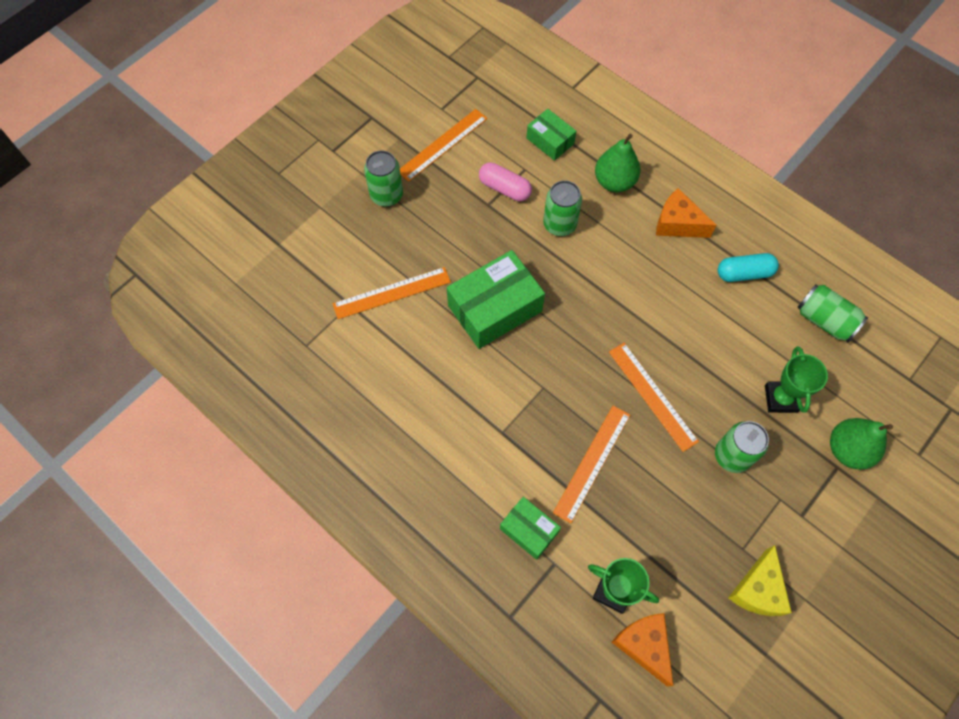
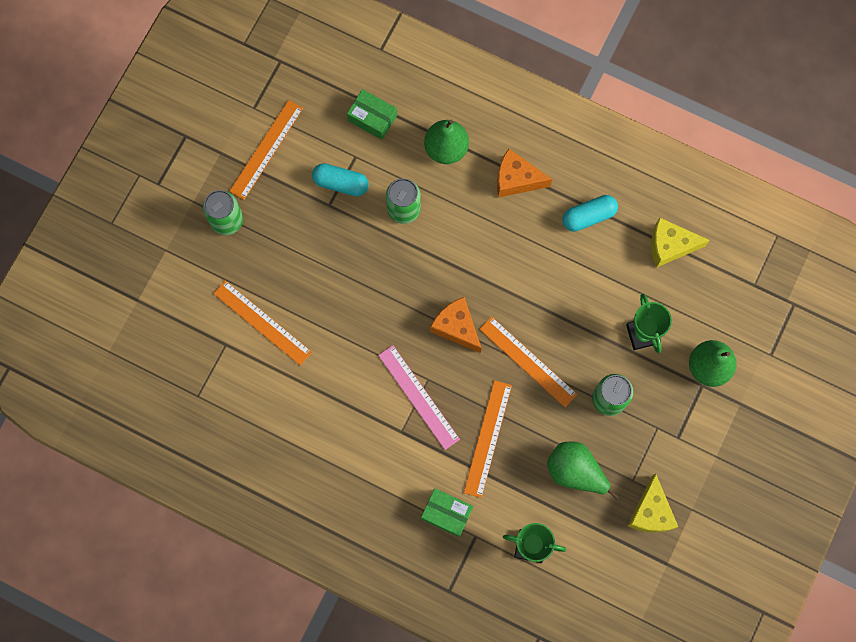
camera: 15 degrees left, 10 degrees up
(392, 293) = (262, 322): orange ruler -> orange ruler turned 75 degrees clockwise
(495, 308) = (364, 313): green box -> none
(504, 188) = (340, 183): pink capsule -> turquoise capsule
(529, 402) = (418, 397): none -> pink ruler
(644, 645) = (565, 584): orange cheese -> orange cheese (456, 327)
(680, 522) = (575, 472): none -> green pear
(824, 320) = (670, 246): green can -> yellow cheese

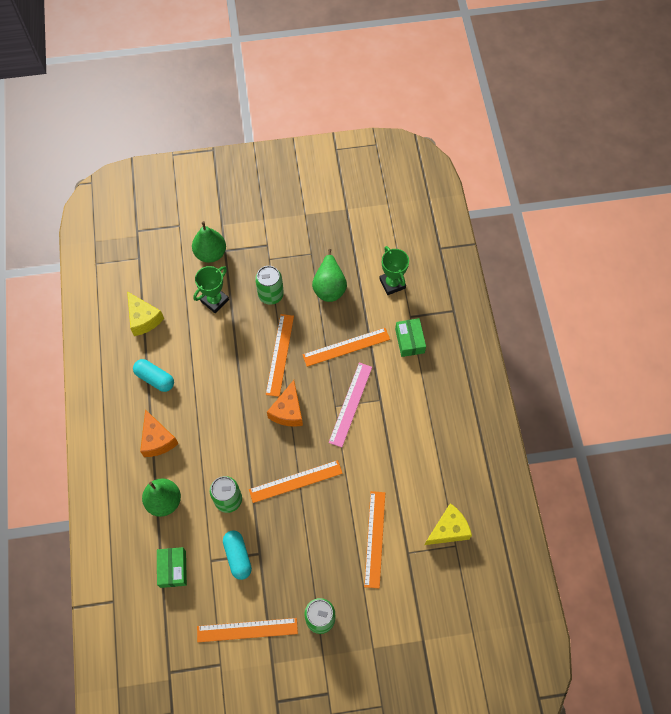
camera: 125 degrees left, 10 degrees down
(375, 285) = (295, 481): none -> orange ruler
(650, 512) = (323, 233): yellow cheese -> yellow cheese (448, 529)

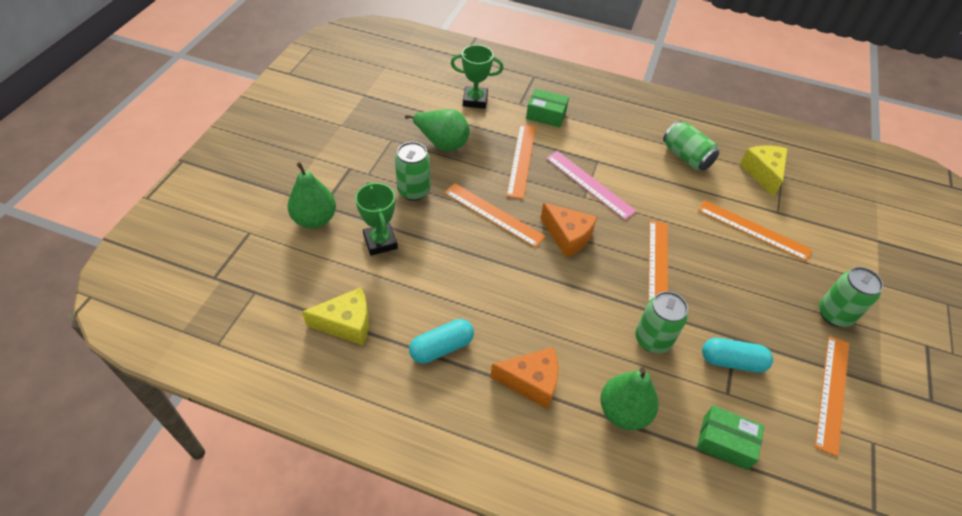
camera: 65 degrees left, 15 degrees down
(429, 463) = (686, 157): none -> green can

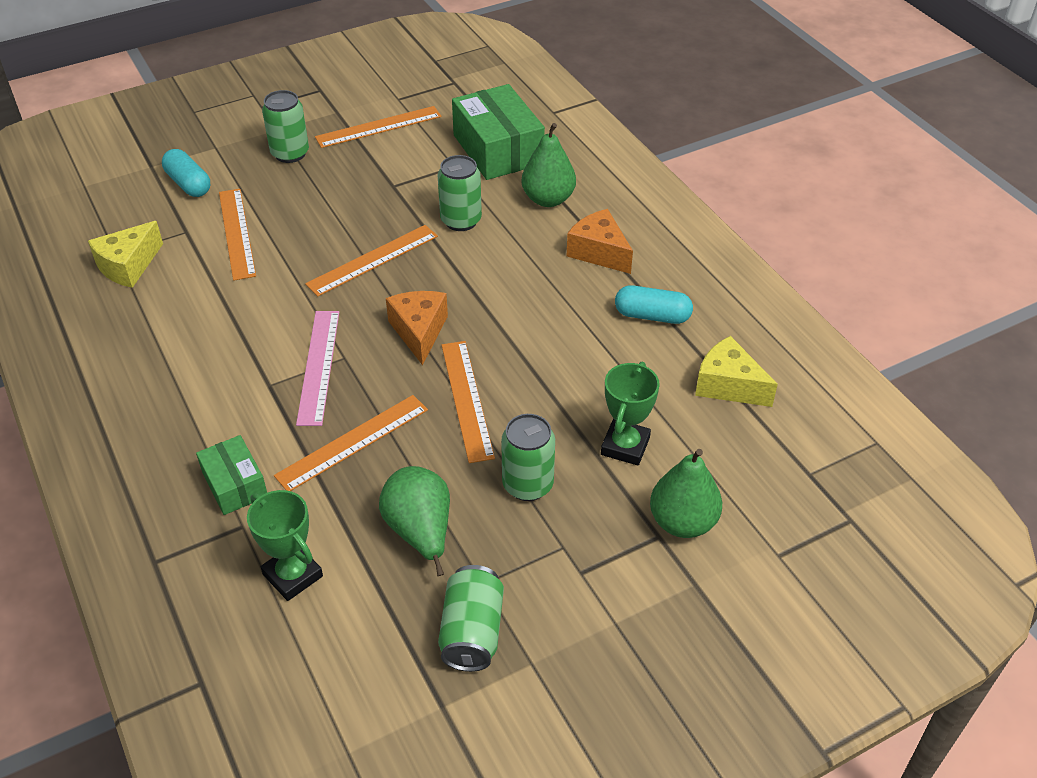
camera: 135 degrees left, 5 degrees down
(686, 157) = (169, 328): green can -> green can (472, 632)
(725, 442) = (498, 149): green box -> green box, size x1.79
(732, 361) = (420, 177): turquoise capsule -> turquoise capsule (188, 184)

